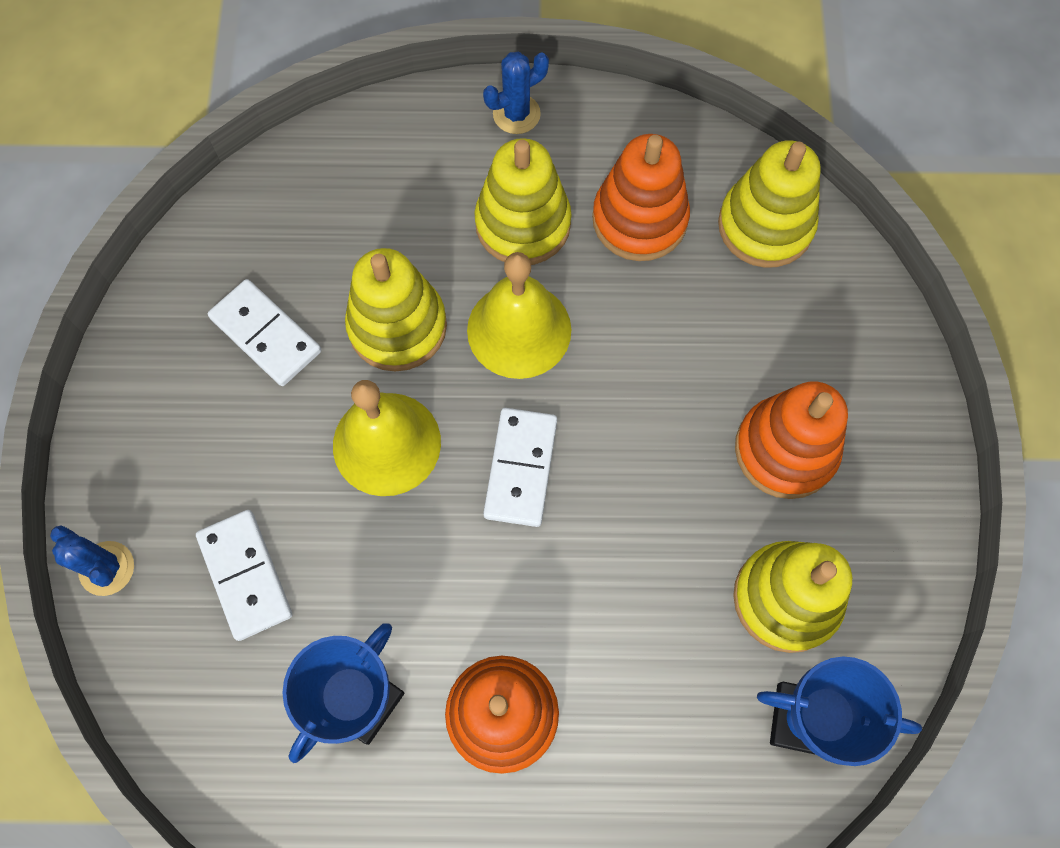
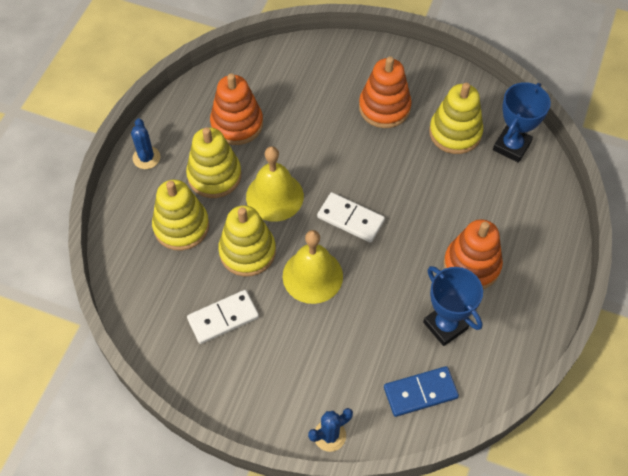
camera: 70 degrees left, 10 degrees down
(221, 695) = (420, 392): none -> blue domino
(246, 575) = (360, 364): white domino -> none
(765, 226) = (265, 74): yellow stacking toy -> yellow stacking toy (181, 226)

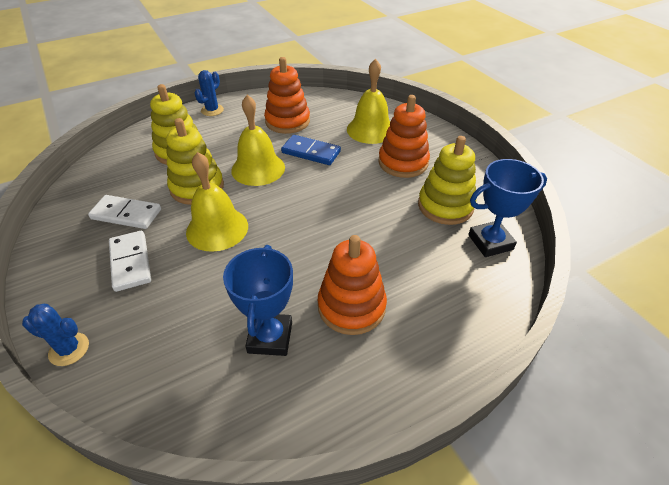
camera: 40 degrees right, 15 degrees down
(214, 175) = (237, 138): yellow stacking toy -> none
(321, 85) = (370, 130): none -> yellow bell
(350, 219) = (292, 211): white domino -> white domino (131, 262)
(420, 392) = (178, 377): blue domino -> blue domino (311, 152)

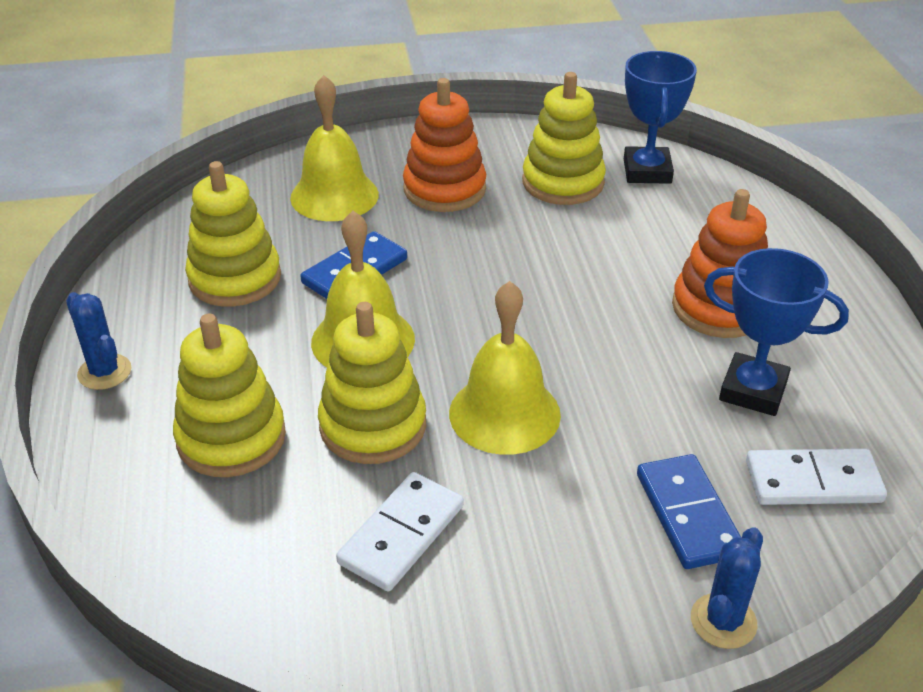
camera: 70 degrees left, 5 degrees down
(131, 262) = (544, 533): white domino -> white domino (813, 481)
(150, 320) = (688, 515): none -> blue domino
(287, 121) = (235, 278): orange stacking toy -> yellow stacking toy

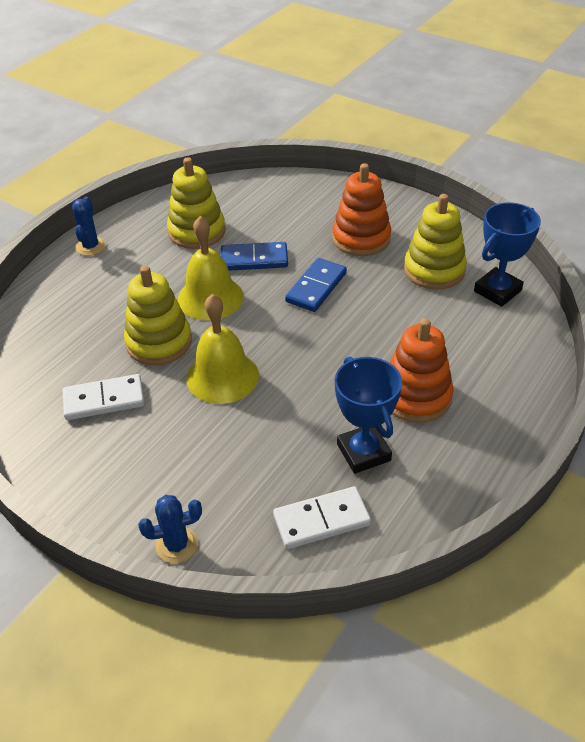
camera: 45 degrees right, 5 degrees up
(231, 438) = (98, 309): yellow stacking toy -> none
(334, 196) = (299, 212): yellow bell -> none
(688, 515) = (234, 486): blue domino -> blue domino (316, 287)
(813, 481) = (321, 520): white domino -> white domino turned 60 degrees counterclockwise

